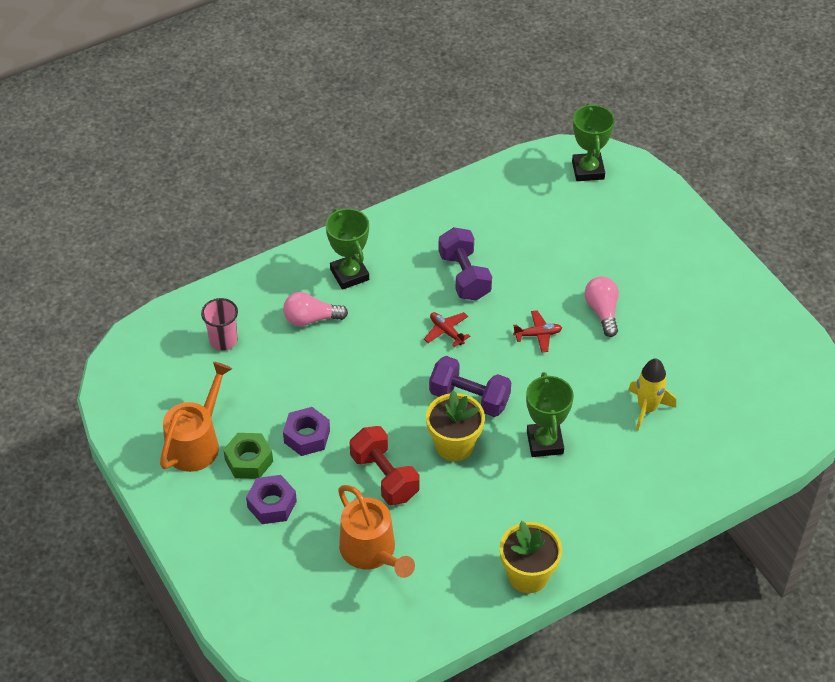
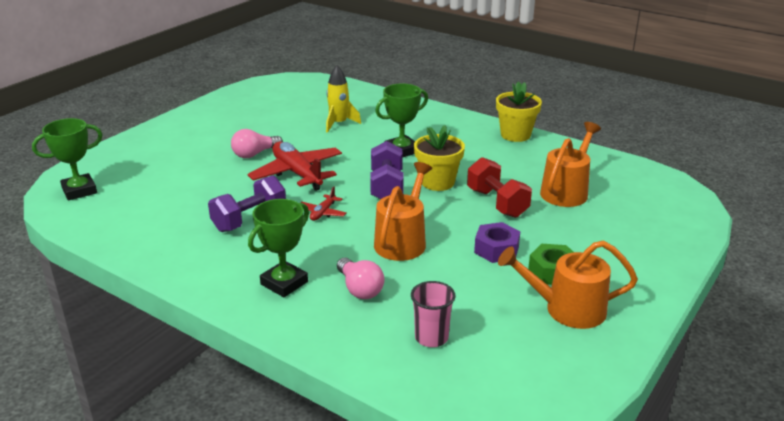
camera: 115 degrees left, 20 degrees down
(272, 504) = (580, 246): purple nut -> none
(363, 373) = (402, 241): none -> orange watering can
(384, 477) = (497, 203): red dumbbell -> red dumbbell turned 60 degrees counterclockwise
(538, 335) = (297, 173): red plane -> red plane, size x2.12

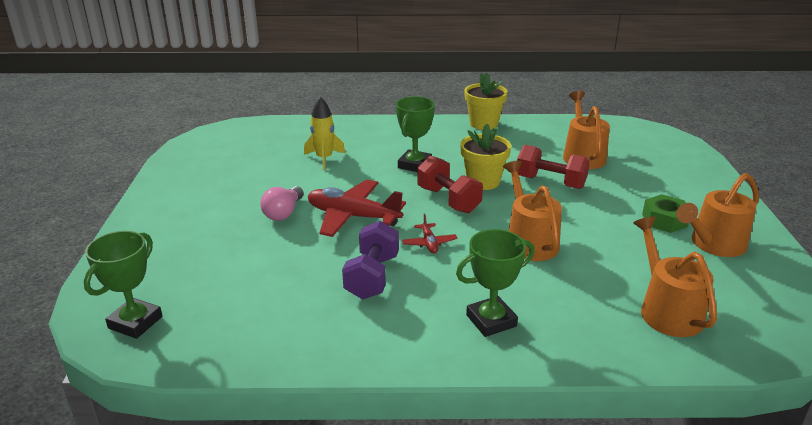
camera: 35 degrees left, 0 degrees up
(284, 283) = (491, 321): green trophy -> green trophy turned 60 degrees clockwise
(360, 289) = (558, 296): pink light bulb -> none
(387, 186) = (448, 200): purple dumbbell -> red dumbbell
(431, 337) = (667, 310): pink cup -> orange watering can
(496, 249) = (604, 219): purple nut -> none

